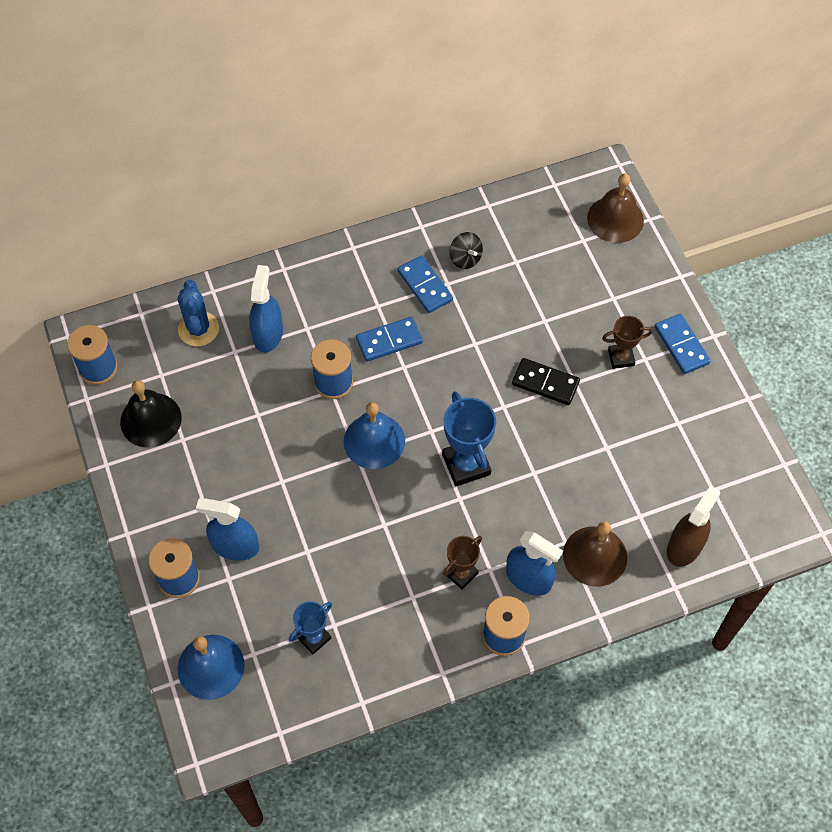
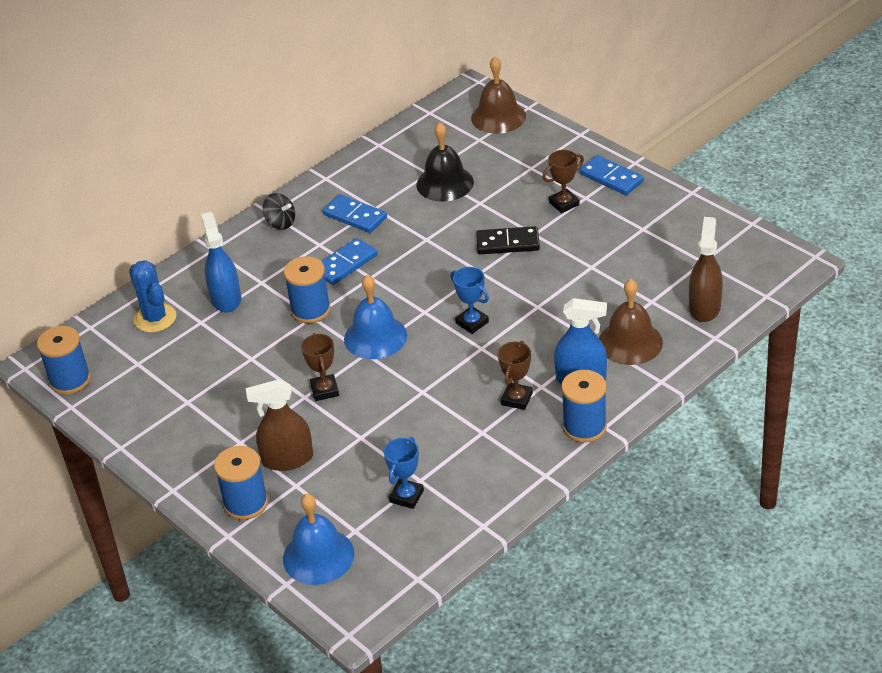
camera: 20 degrees left, 20 degrees down
(150, 419) = (146, 399): black bell -> black bell (445, 183)
(235, 546) = (287, 459): blue spray bottle -> brown spray bottle
(302, 482) = (325, 390): none -> brown trophy
(465, 258) = (380, 186): black spinning top -> black spinning top (280, 222)
(466, 464) = (472, 322): blue trophy -> blue trophy, size x0.61

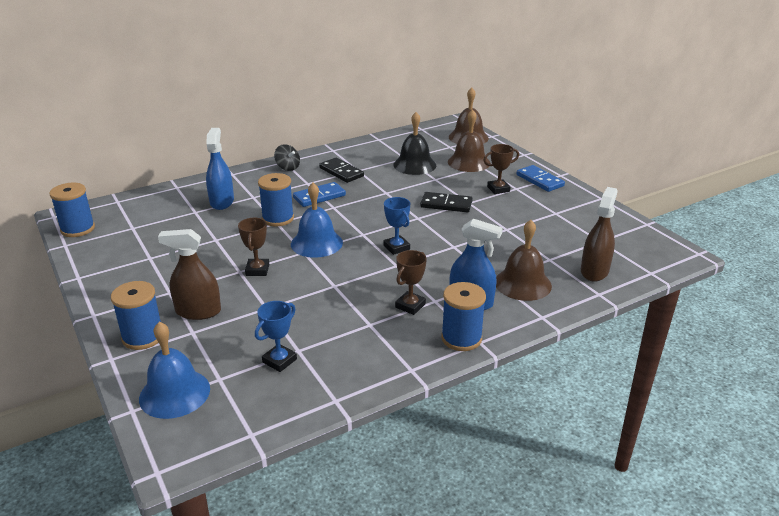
camera: 10 degrees right, 10 degrees down
(155, 318) = (165, 204): blue cactus -> none
(355, 216) = (341, 172): blue domino -> black domino
(513, 164) = (469, 162): none -> brown bell

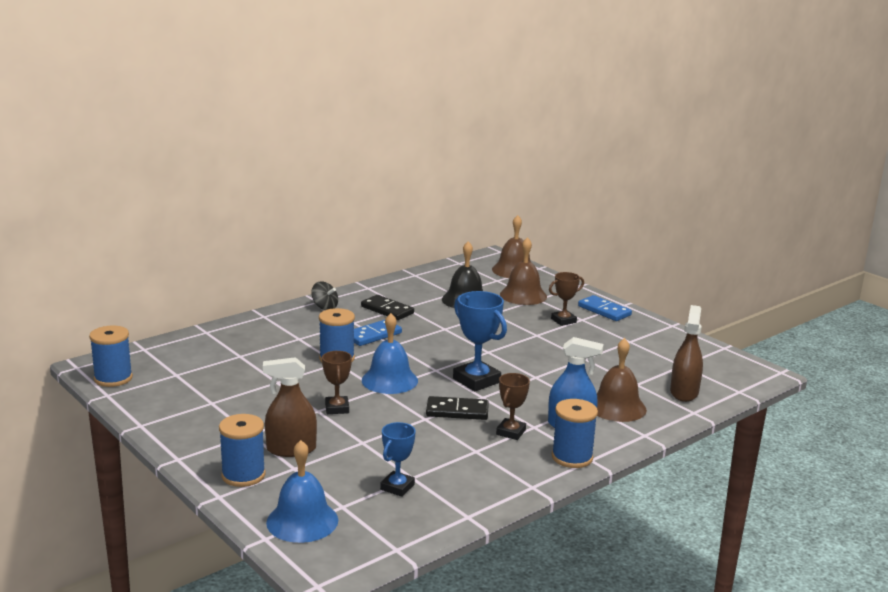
camera: 10 degrees left, 10 degrees down
(222, 202) = (266, 344): blue spray bottle -> none
(396, 247) = (476, 380): blue trophy -> blue trophy, size x1.63
(446, 204) = (513, 337): black domino -> black domino (457, 411)

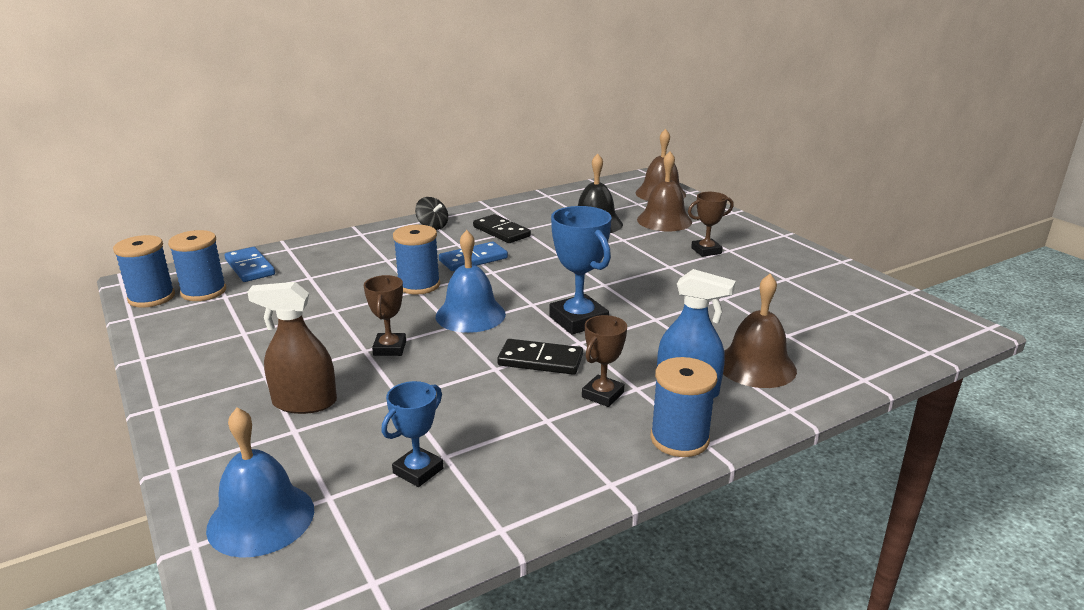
camera: 10 degrees right, 5 degrees up
(243, 475) = (223, 437): blue spool -> blue spool (204, 292)
(604, 311) = (758, 241): blue domino -> blue domino (249, 267)
(684, 392) = (851, 350): brown spray bottle -> none

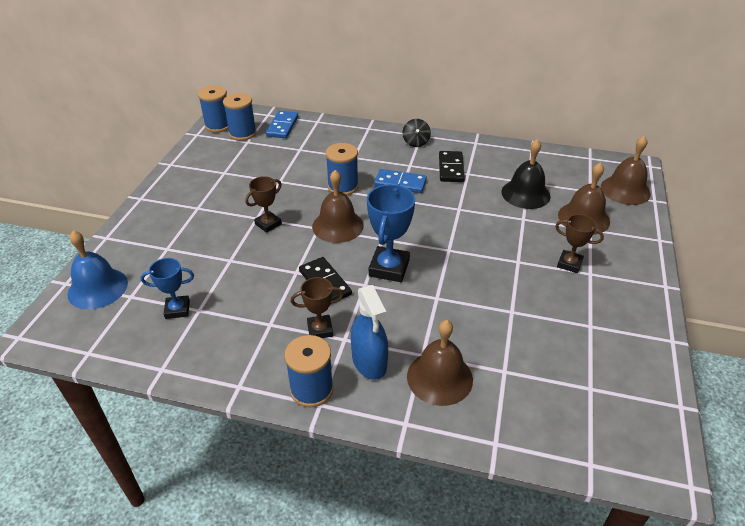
camera: 45 degrees right, 15 degrees up
(304, 402) = (190, 234): brown spray bottle -> none
(470, 315) = (337, 226): blue bell -> brown bell

